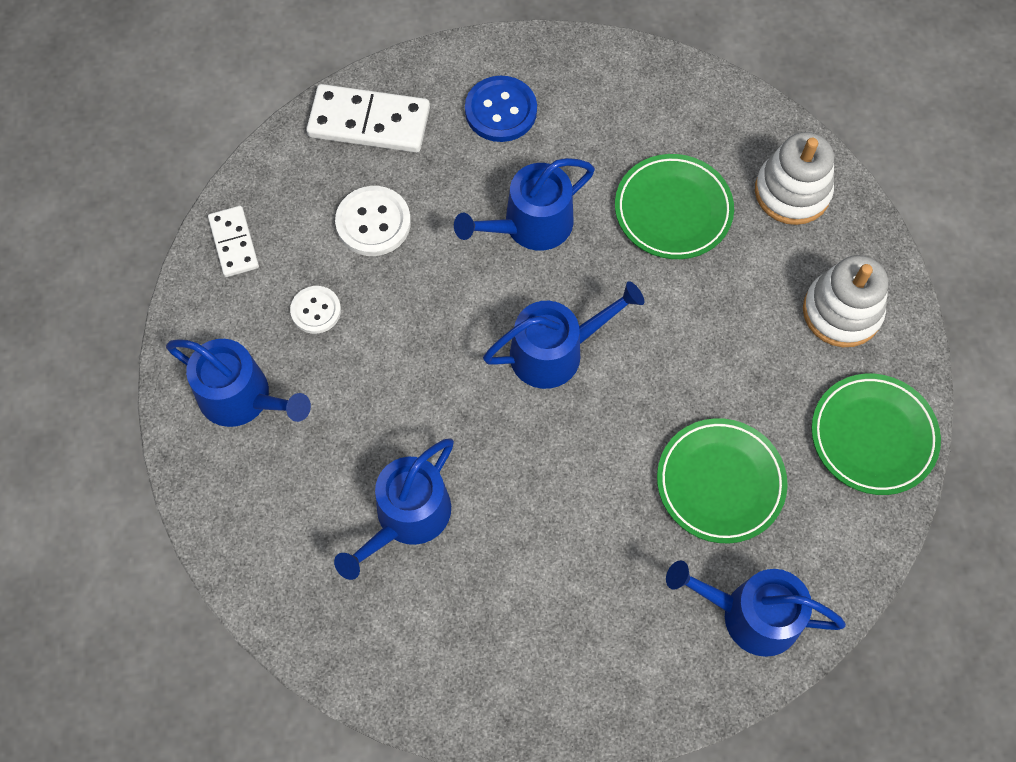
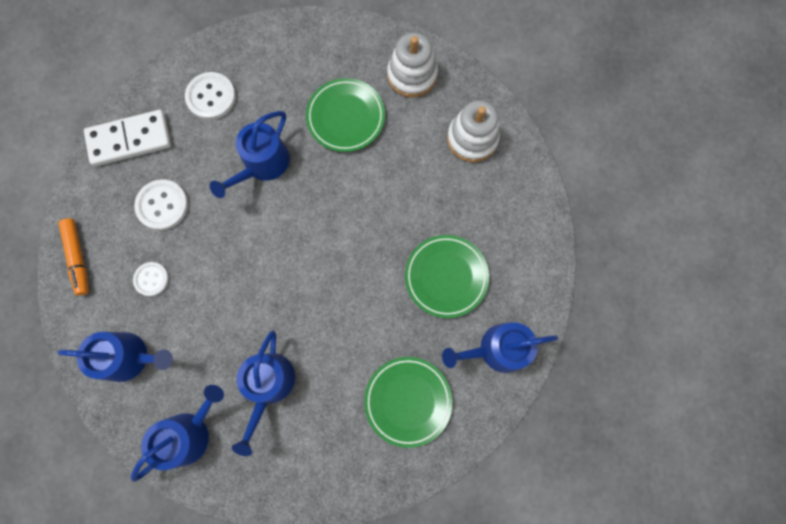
camera: 25 degrees left, 10 degrees up
(234, 243) = (78, 258): white domino -> orange marker
(501, 111) = (211, 97): blue button -> white button
(555, 352) = (313, 239): blue watering can -> blue watering can (189, 433)
(873, 436) = (521, 208): green plate -> green plate (408, 401)

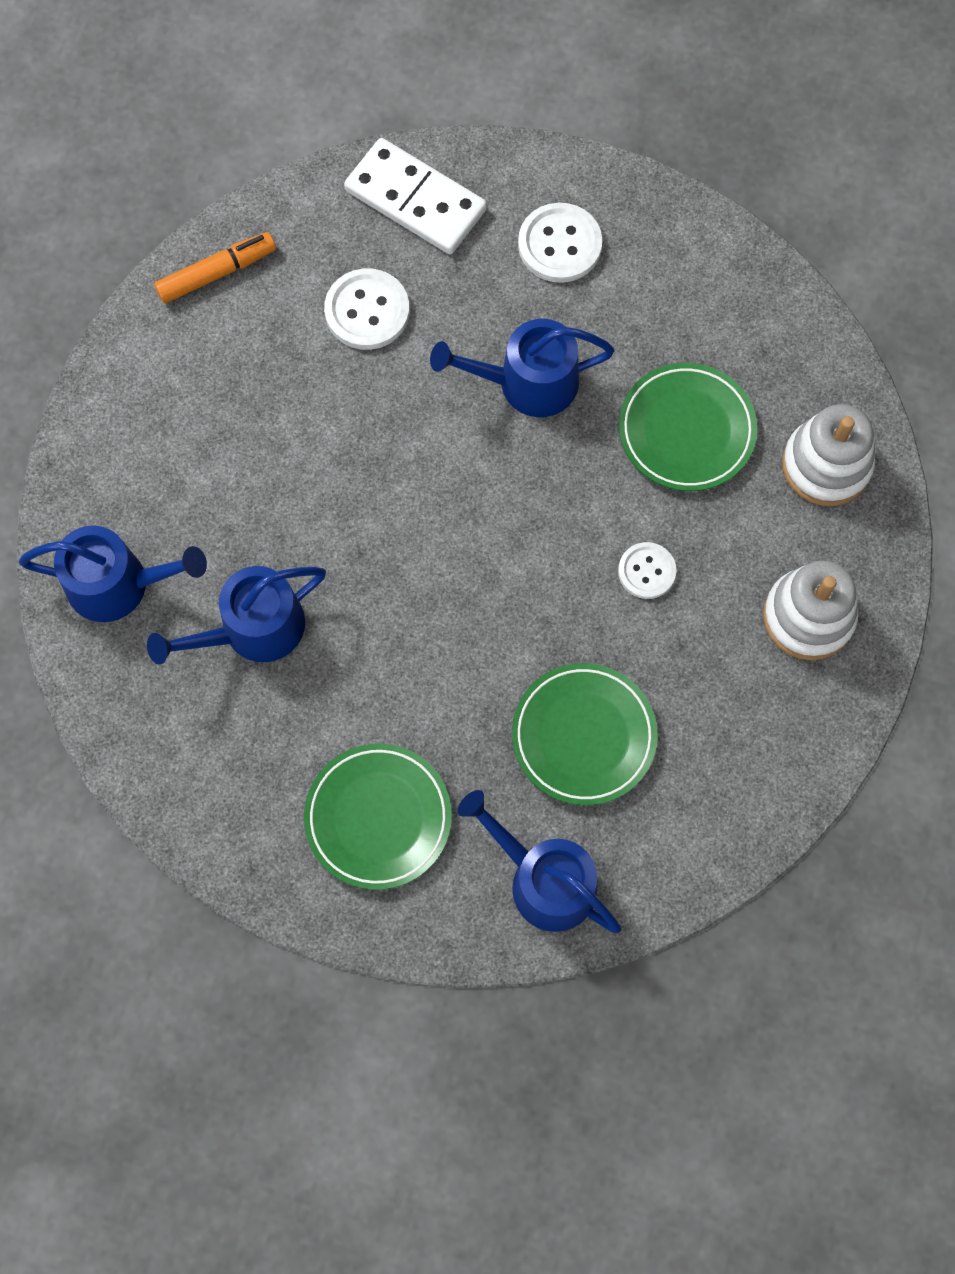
camera: 50 degrees right, 5 degrees down
(78, 258) = (217, 273): orange marker -> orange marker turned 150 degrees counterclockwise
(130, 357) = (150, 437): blue watering can -> none
(151, 279) = (265, 379): white button -> white button (646, 571)

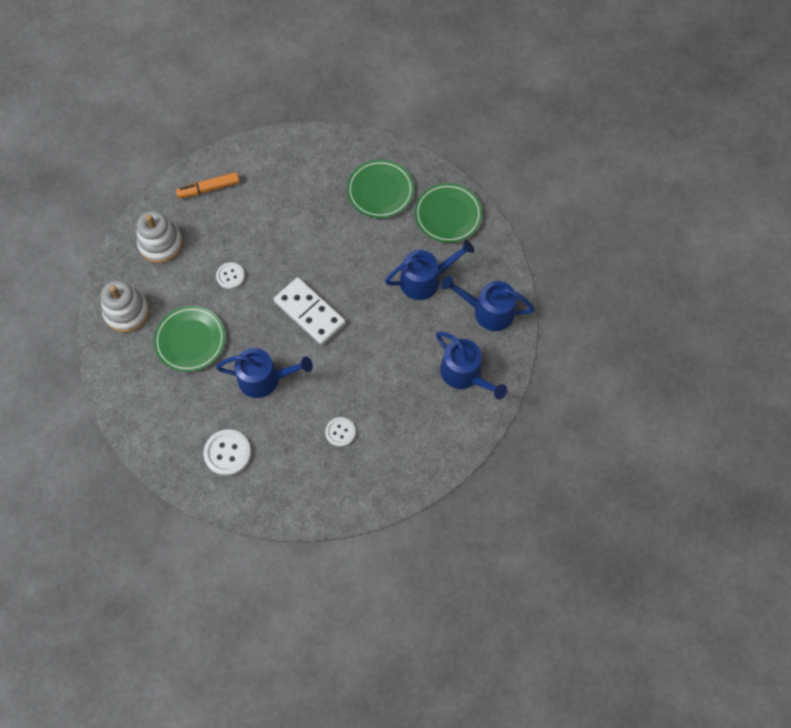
camera: 170 degrees left, 5 degrees down
(217, 273) = (418, 468): orange marker -> orange marker (209, 188)
(367, 311) = (340, 432): white button -> white button, size x0.65
(415, 200) = (301, 493): white domino -> white domino (310, 312)
(544, 880) = (312, 156): blue watering can -> blue watering can (464, 374)
(583, 736) = (280, 210): green plate -> green plate (448, 215)

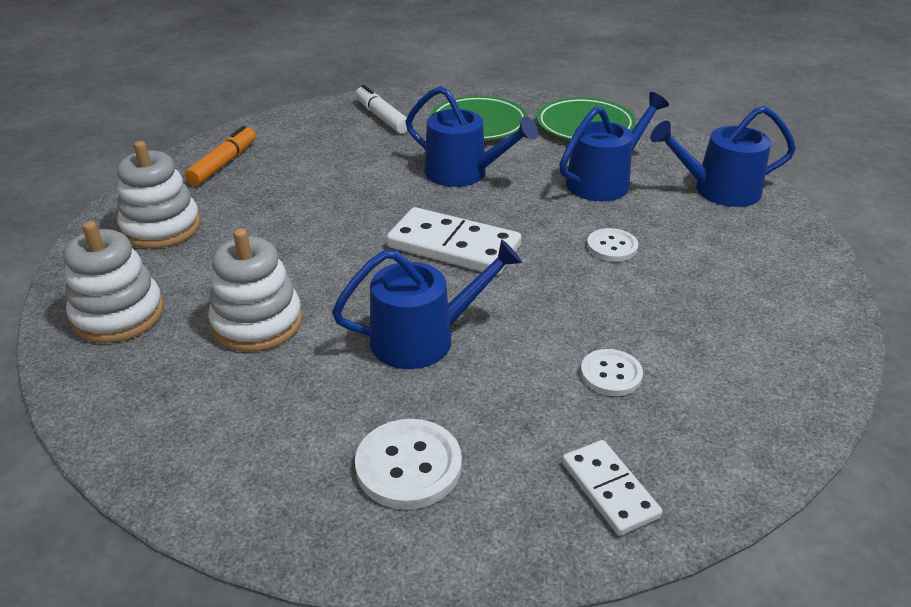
camera: 20 degrees left, 30 degrees down
(190, 340) = (257, 323): green plate -> white stacking toy
(209, 188) = (223, 164): orange marker -> orange marker turned 150 degrees clockwise
(230, 276) = (298, 236): white button -> white button (612, 247)
(303, 494) = (609, 489): none -> white domino
(322, 163) = (382, 117): none -> white marker
(464, 374) = (749, 256): blue watering can -> blue watering can (463, 173)

